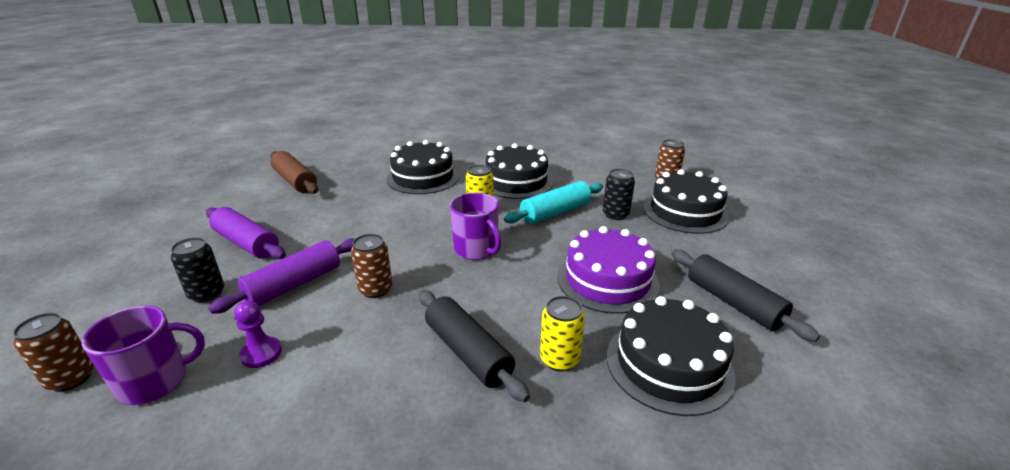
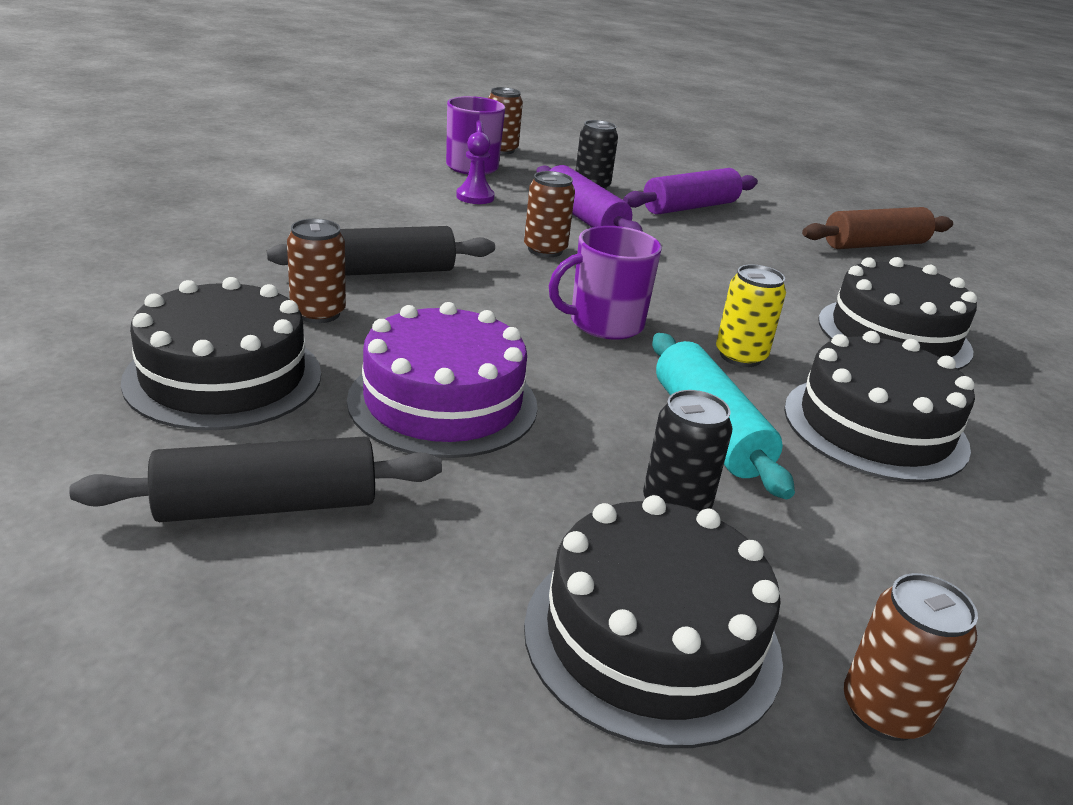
camera: 105 degrees right, 0 degrees up
(559, 359) = (318, 313): yellow can -> brown can

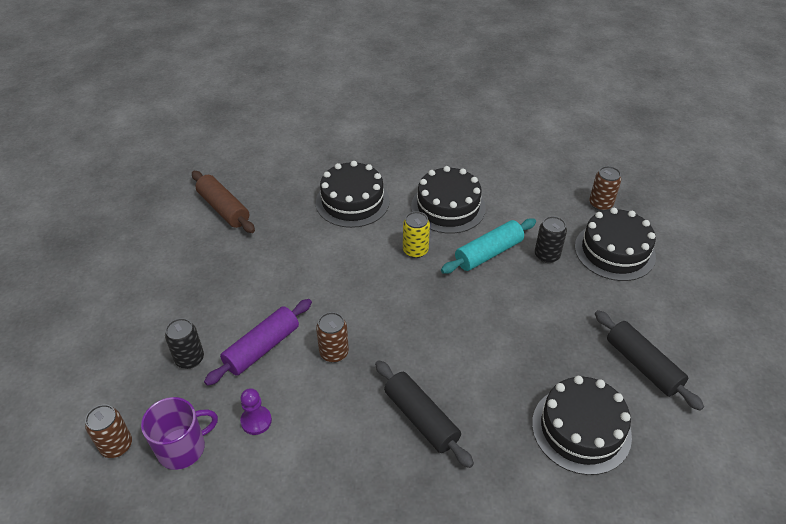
camera: 105 degrees left, 15 degrees up
(318, 313) = (494, 424): brown can -> none
(443, 402) = (536, 340): purple cake -> none
(604, 323) = (417, 304): purple mug -> none
(690, 207) = (204, 297): purple rolling pin -> none

